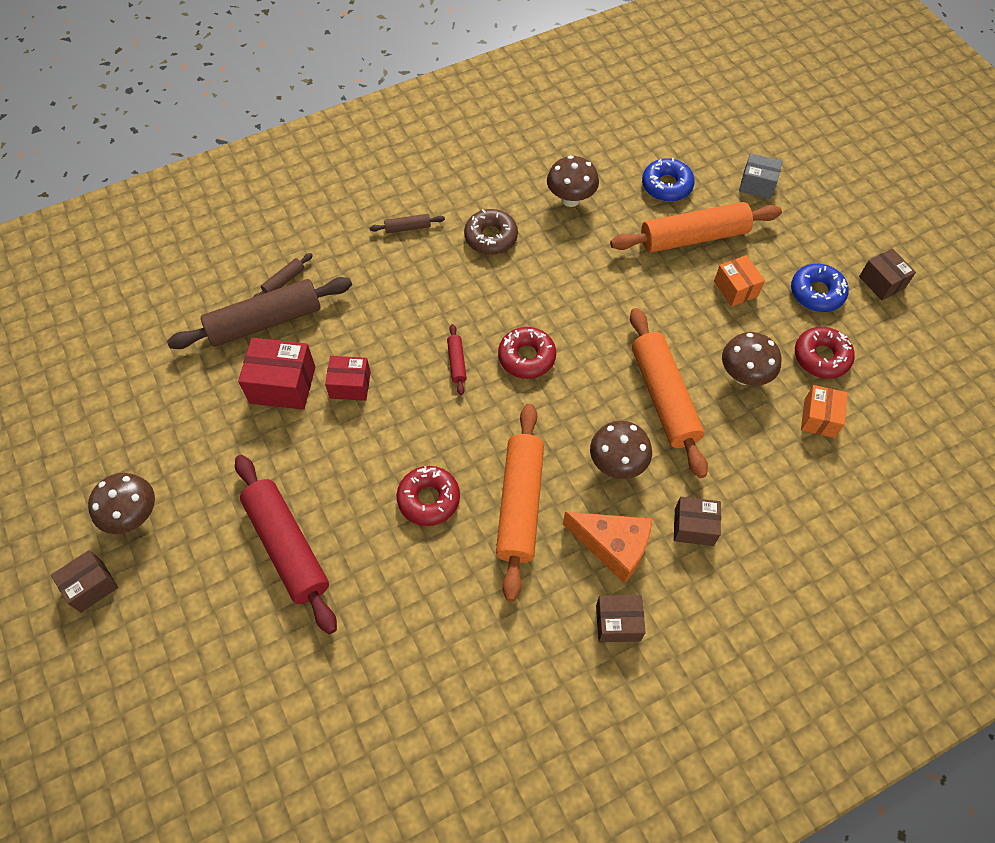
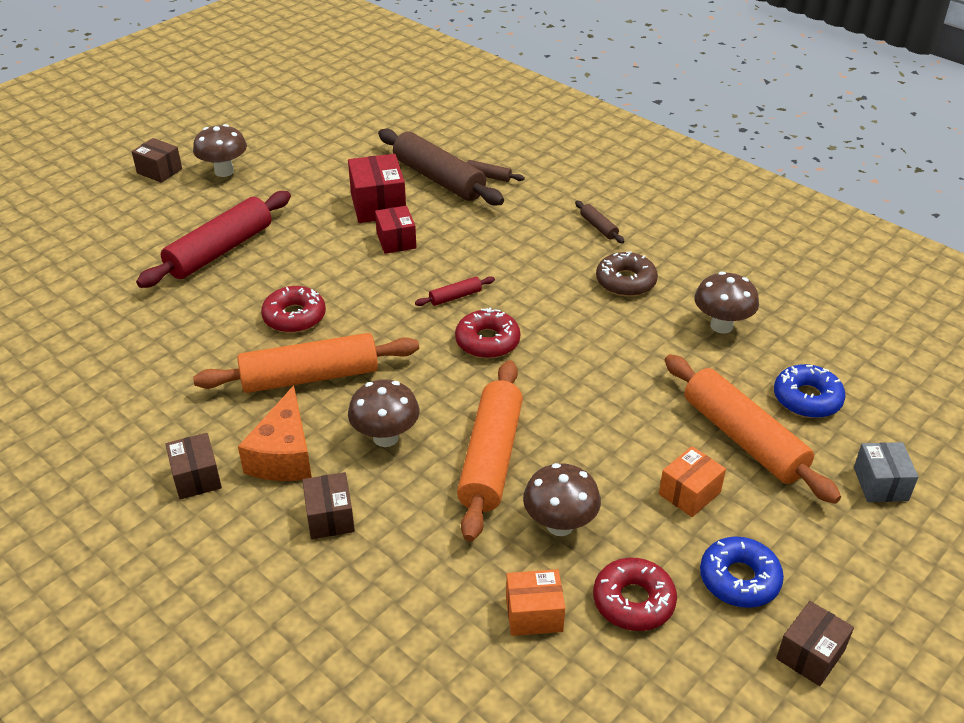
camera: 70 degrees right, 20 degrees down
(664, 397) = (491, 458): orange rolling pin -> orange rolling pin turned 45 degrees counterclockwise

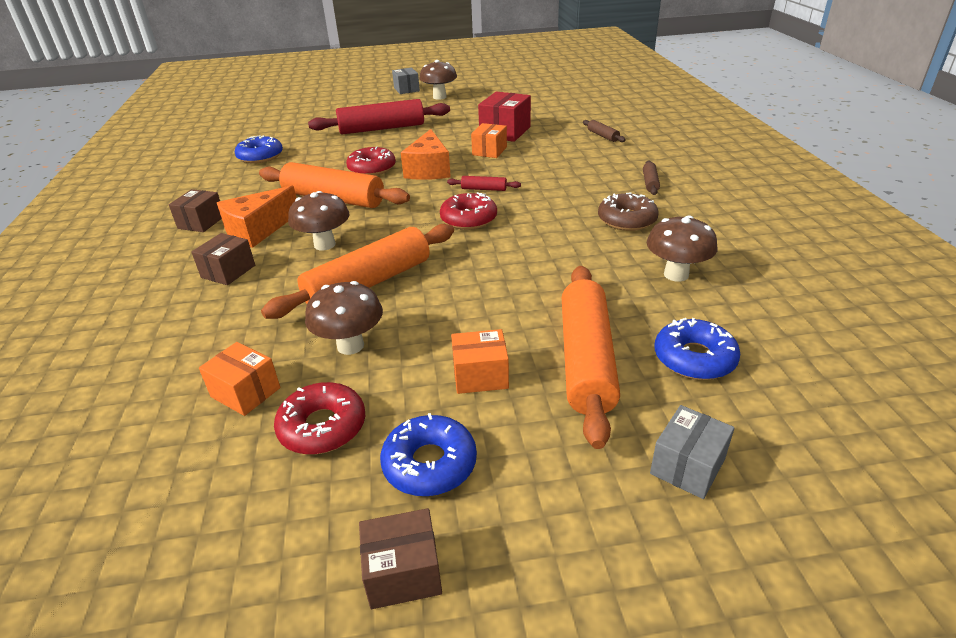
camera: 40 degrees right, 5 degrees down
(118, 355) = (260, 156): none -> blue donut
(159, 171) = (406, 89): brown box -> grey box
(363, 293) = (429, 169): none -> orange cheese
(396, 241) = (489, 151): red box -> orange box
(439, 179) = (565, 129): brown rolling pin -> none

